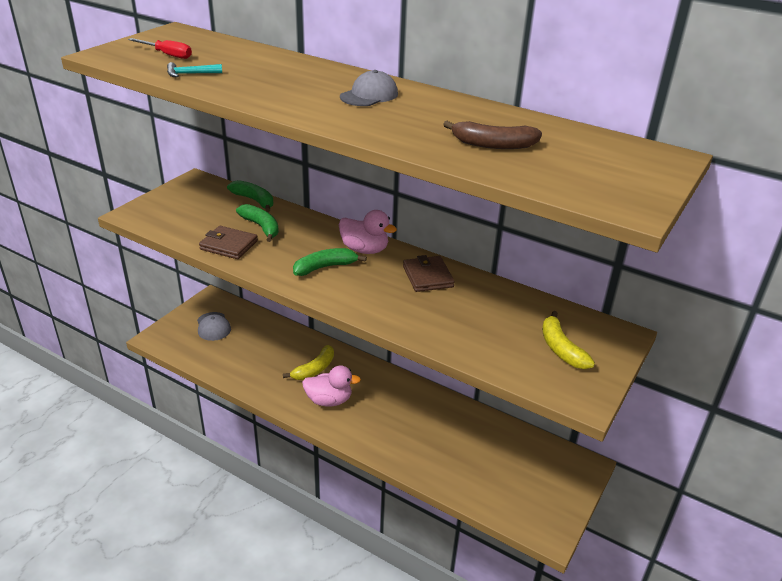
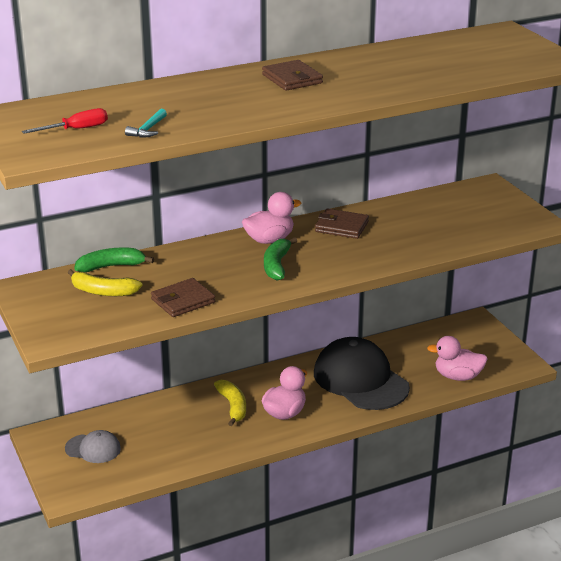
camera: 55 degrees left, 5 degrees down
(261, 227) = (169, 276): green banana -> none
(369, 95) = (292, 79): grey cap -> brown wallet
(413, 425) = (360, 380): none -> black cap
(479, 489) = (457, 376): none -> pink duck
(493, 145) = (432, 67): brown banana -> none
(561, 349) = (483, 211): yellow banana -> yellow banana (103, 291)

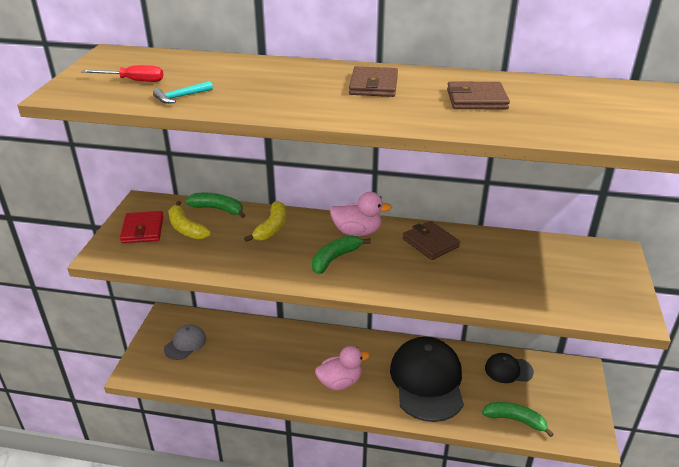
camera: 35 degrees right, 5 degrees up
(59, 308) = (142, 230): none -> red wallet
(93, 449) = (185, 344): grey cap -> grey cap turned 105 degrees counterclockwise
(183, 301) = (227, 261): brown wallet -> brown wallet (476, 99)
(233, 406) = (308, 356): yellow banana -> yellow banana (271, 227)
(419, 344) = (508, 370): none -> black cap
(457, 376) = (515, 420): pink duck -> green banana

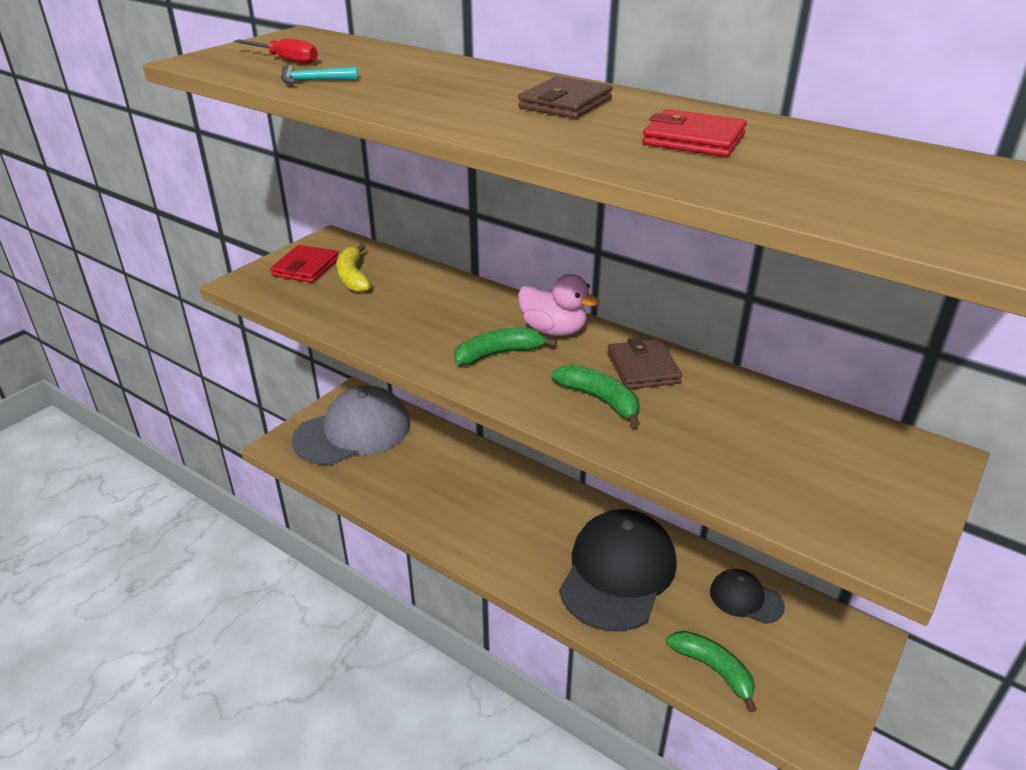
camera: 25 degrees right, 0 degrees up
(185, 344) = (353, 432): grey cap -> grey cap, size x2.05
(218, 209) = (405, 265): green banana -> green banana (600, 400)
(271, 227) = (451, 299): yellow banana -> none
(340, 382) = (502, 534): pink duck -> none
(476, 99) = (693, 139): brown wallet -> red wallet

